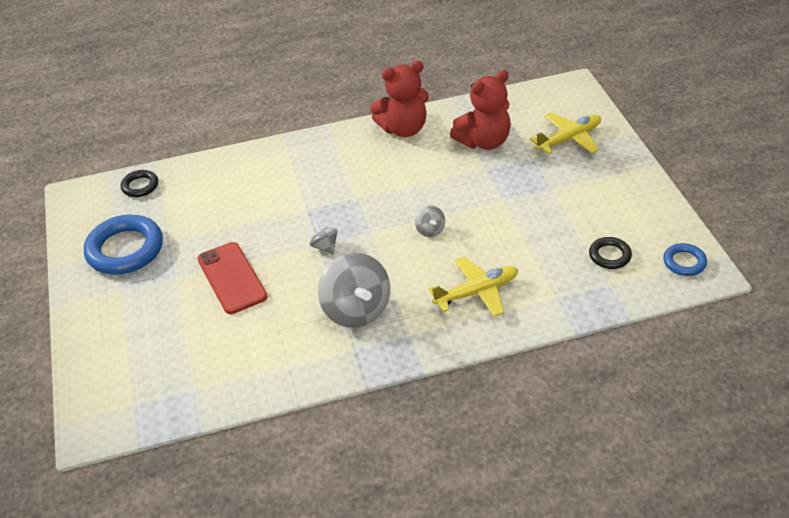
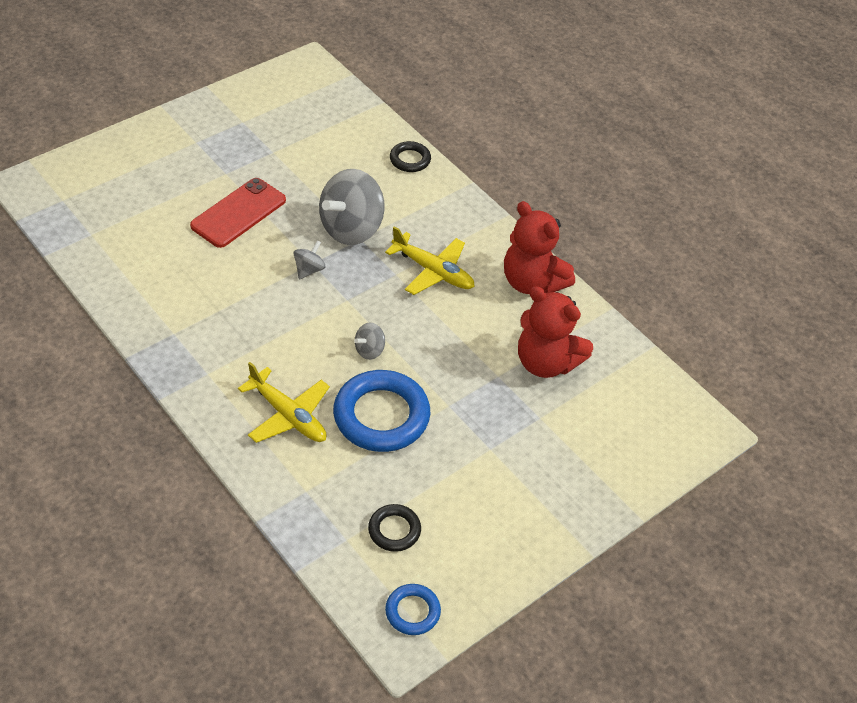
camera: 60 degrees right, 5 degrees up
(125, 249) = (248, 126): blue ring -> blue ring (381, 416)
(140, 186) = (340, 104): black ring -> black ring (410, 160)
(356, 310) = (227, 321): grey spinning top -> grey spinning top (351, 229)
(568, 139) = (593, 447): yellow plane -> yellow plane (432, 271)

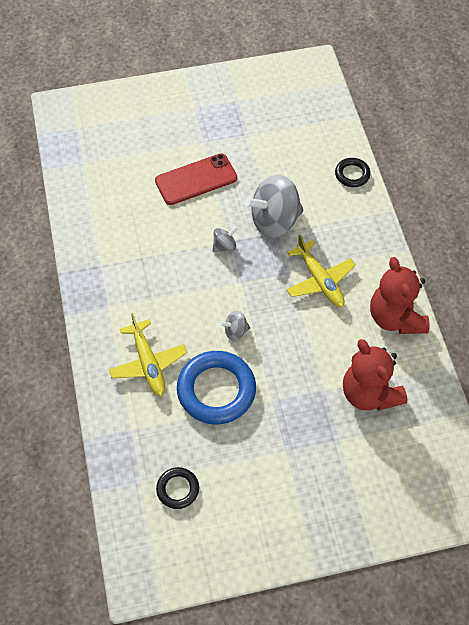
camera: 30 degrees right, 10 degrees up
(412, 612) = (157, 561): blue ring -> none

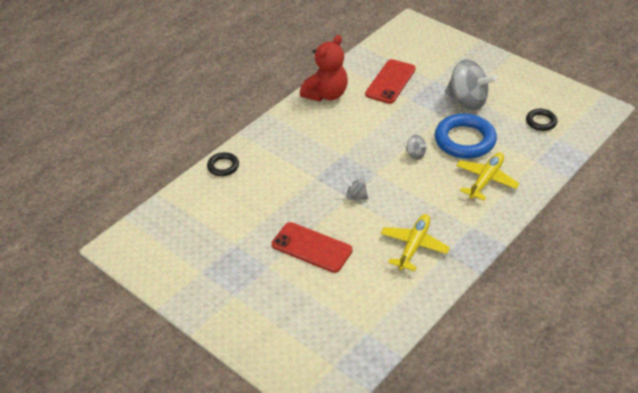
camera: 125 degrees left, 15 degrees down
(274, 221) = (307, 183): grey spinning top -> grey spinning top (467, 101)
(319, 280) = (333, 138): yellow plane -> yellow plane (414, 246)
(369, 393) = (390, 82): red teddy bear -> red phone

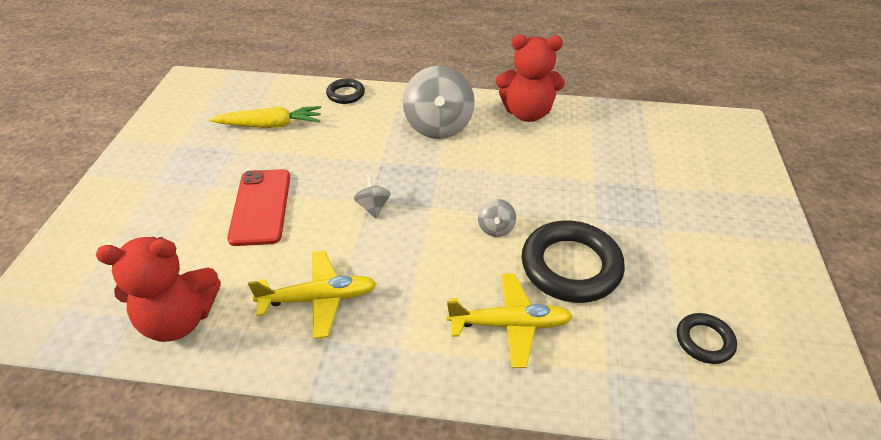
camera: 55 degrees right, 0 degrees up
(224, 216) = (270, 125): none -> yellow carrot
(384, 312) = (179, 319): none -> red teddy bear
(390, 82) = (607, 151): red phone -> none
(465, 140) = (570, 266): blue ring -> black ring
(467, 101) = (653, 236): grey spinning top -> grey spinning top (438, 126)

